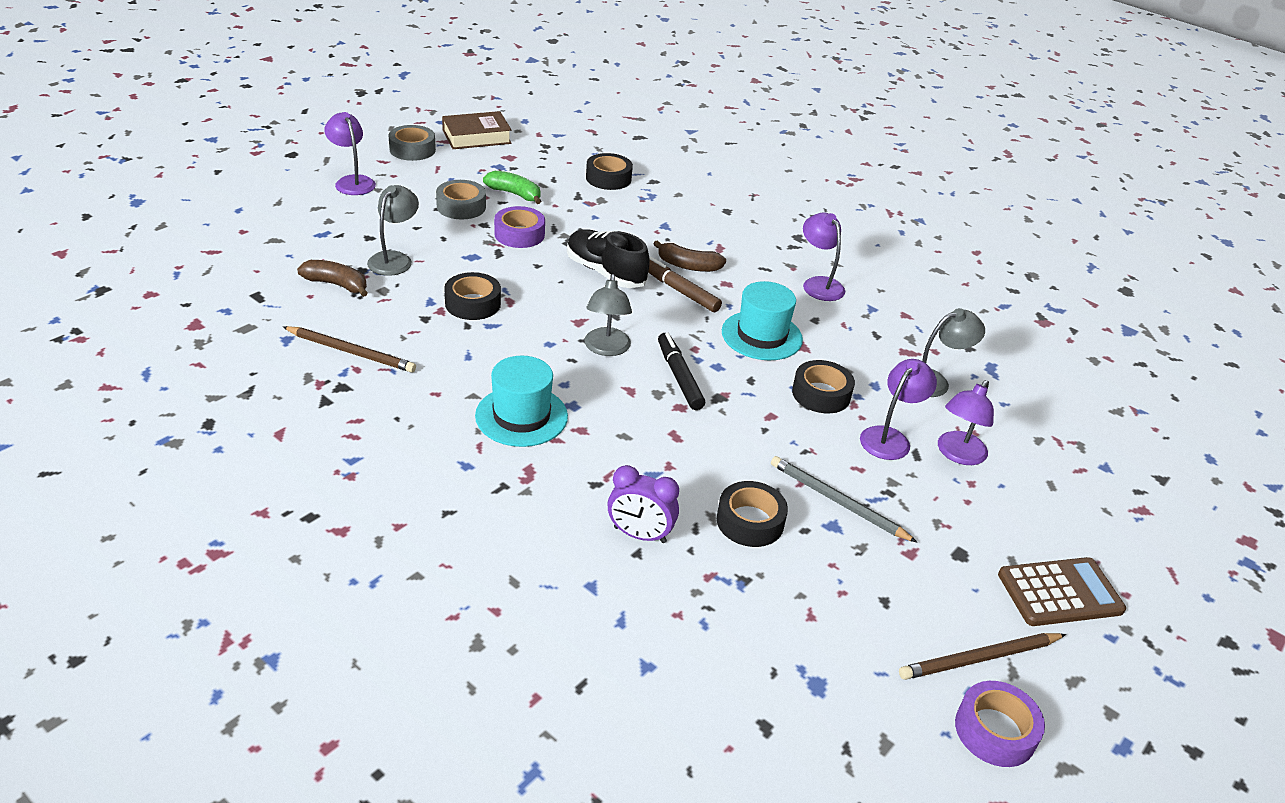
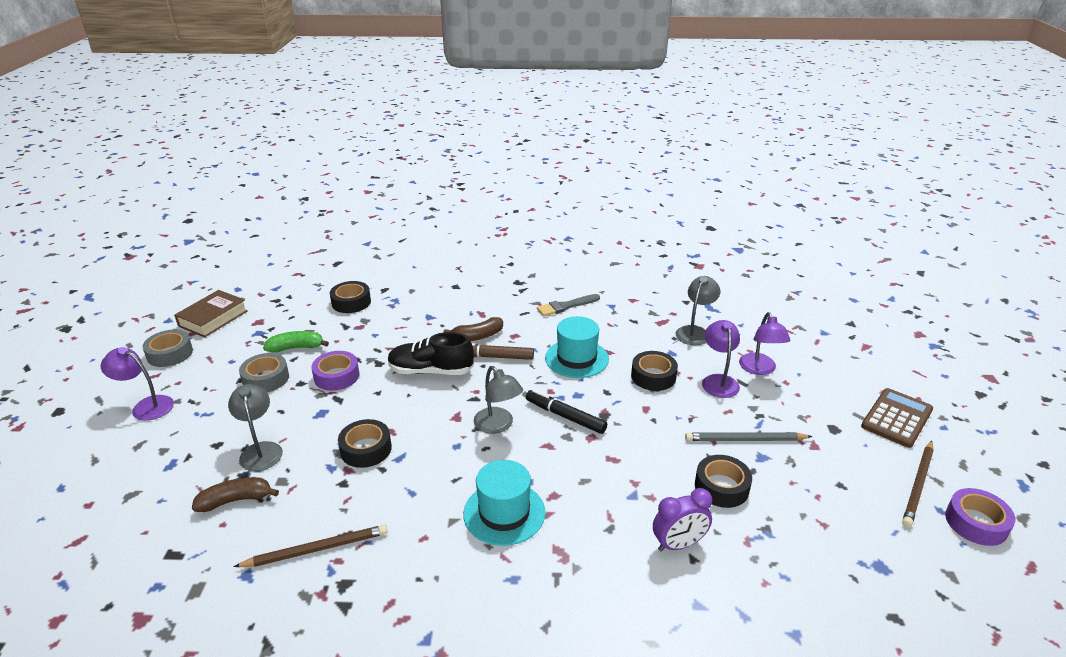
camera: 35 degrees left, 5 degrees down
(819, 284) = (566, 306): purple lamp -> grey brush

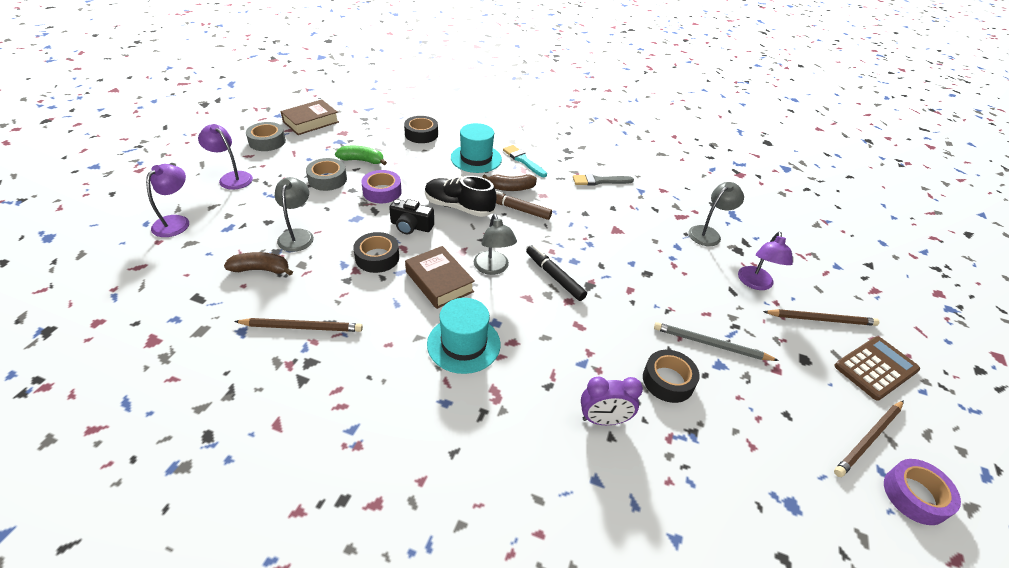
camera: 15 degrees right, 10 degrees up
(388, 405) = (411, 226): none -> black camera
(447, 456) = (439, 282): none -> brown book
(477, 304) = (523, 160): none -> turquoise brush
(576, 358) = (588, 229): turquoise hat -> turquoise hat (476, 158)
(653, 376) = (650, 263): black tape -> none
(718, 381) = (710, 283): purple lamp -> purple lamp (176, 222)
(831, 387) = (821, 319): none -> brown pencil

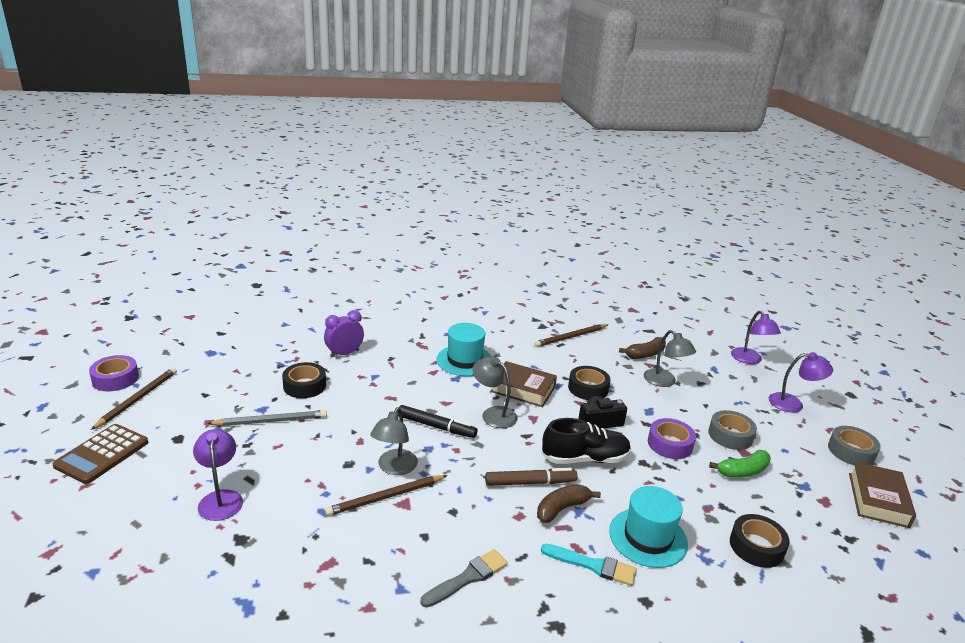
camera: 150 degrees right, 15 degrees down
(708, 233) = (284, 550): grey lamp -> grey lamp (394, 468)
(821, 319) = (146, 484): brown pencil -> brown pencil (386, 497)

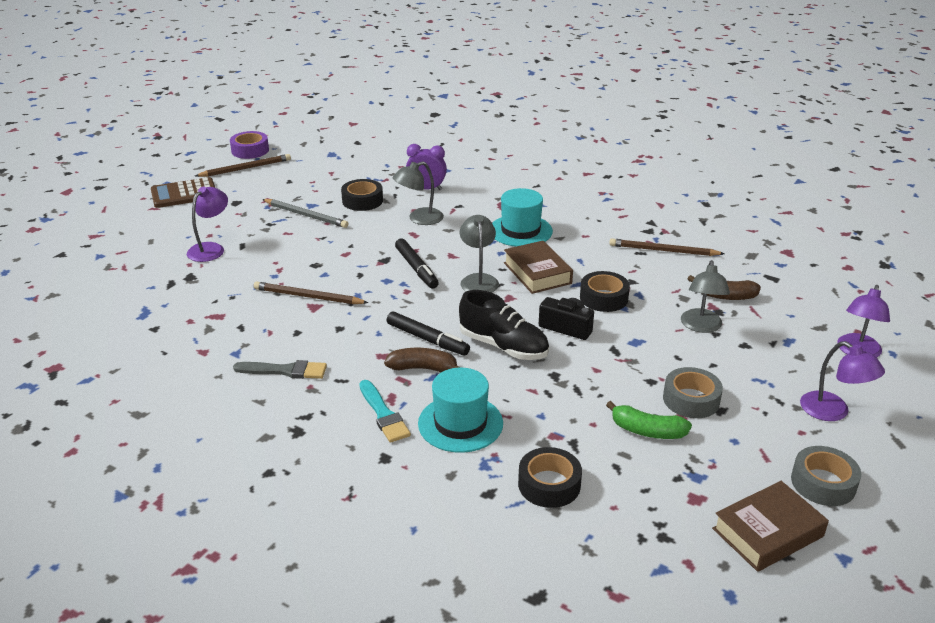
camera: 45 degrees right, 5 degrees up
(394, 468) = (342, 281): grey lamp -> grey lamp (419, 219)
(530, 482) = (427, 339): brown marker -> black marker
(670, 444) = (608, 375): purple tape -> none

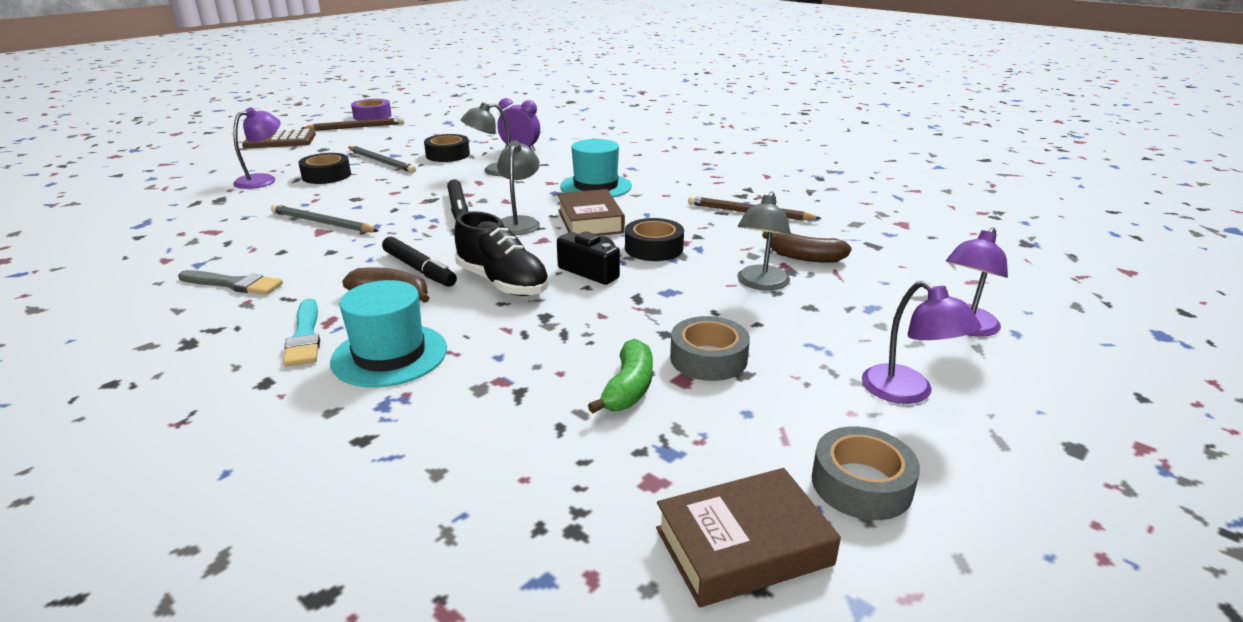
camera: 10 degrees right, 5 degrees down
(308, 297) = (322, 223): brown pencil -> grey pencil
(549, 484) = (451, 438): black tape -> black tape (326, 176)
(647, 431) = (628, 388): green banana -> green banana turned 105 degrees counterclockwise

